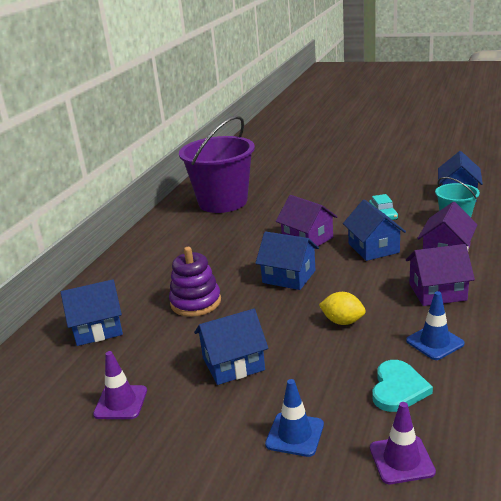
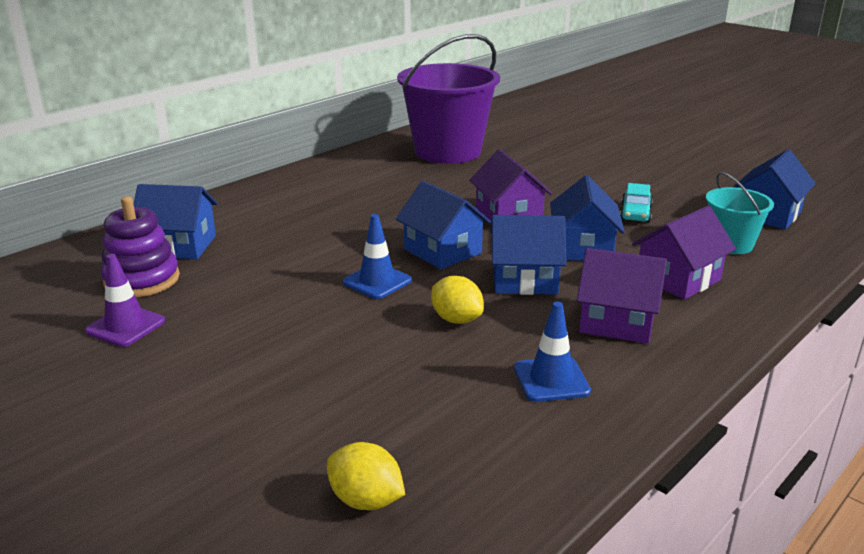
camera: 20 degrees right, 0 degrees up
(196, 302) = (308, 249): purple stacking toy -> purple stacking toy (142, 280)
(233, 364) = (281, 325): blue house -> blue house (524, 280)
(295, 434) = (270, 424): blue traffic cone -> blue traffic cone (377, 281)
(398, 388) = (447, 417): turquoise heart -> none
(401, 460) = (366, 500): purple traffic cone -> yellow lemon

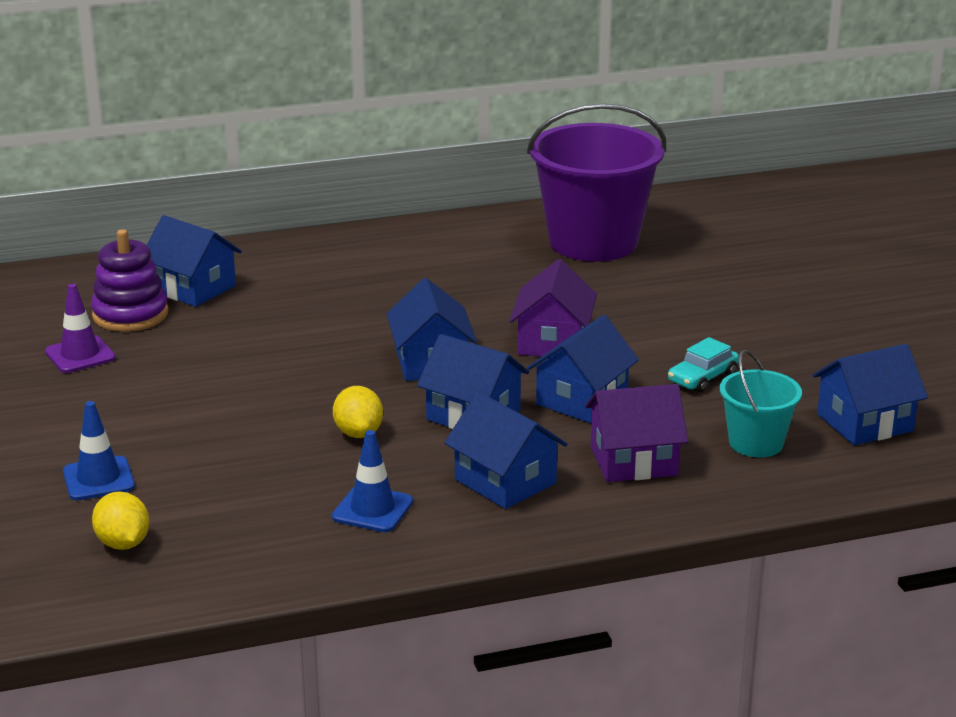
camera: 30 degrees right, 0 degrees up
(377, 281) = (331, 375): blue traffic cone -> blue traffic cone (98, 479)
(617, 322) = (505, 481): purple house -> blue house

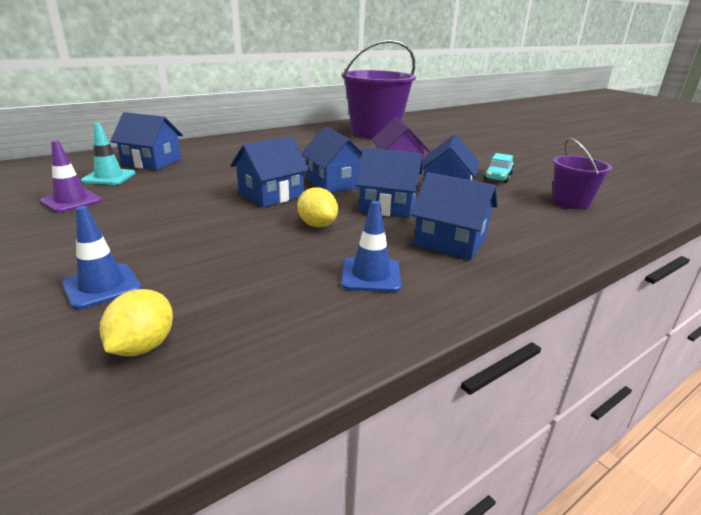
camera: 20 degrees left, 0 degrees up
(123, 543) = (143, 346): yellow lemon -> yellow lemon turned 60 degrees clockwise
(130, 315) = (109, 177): purple stacking toy -> turquoise traffic cone
(633, 461) = (516, 219): purple house -> none
(756, 443) = (571, 202): turquoise bucket -> purple bucket
(865, 423) = (609, 187): blue house -> blue house (271, 195)

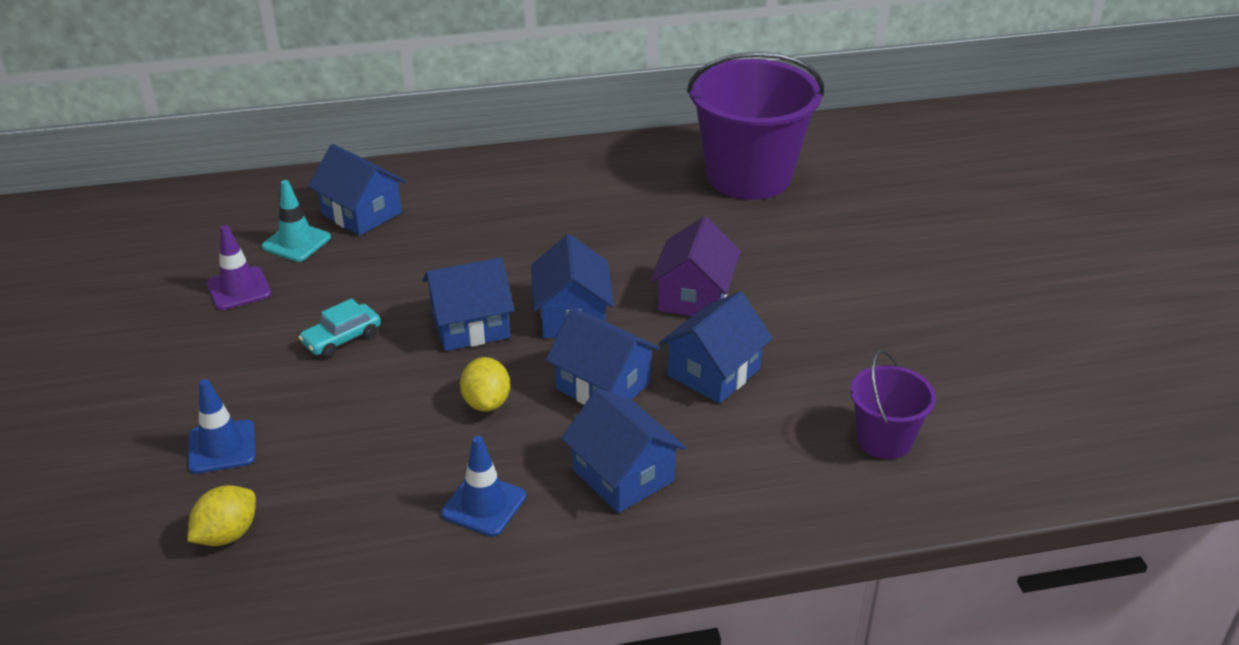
camera: 25 degrees right, 10 degrees up
(498, 176) = (838, 350): turquoise car -> turquoise car (342, 338)

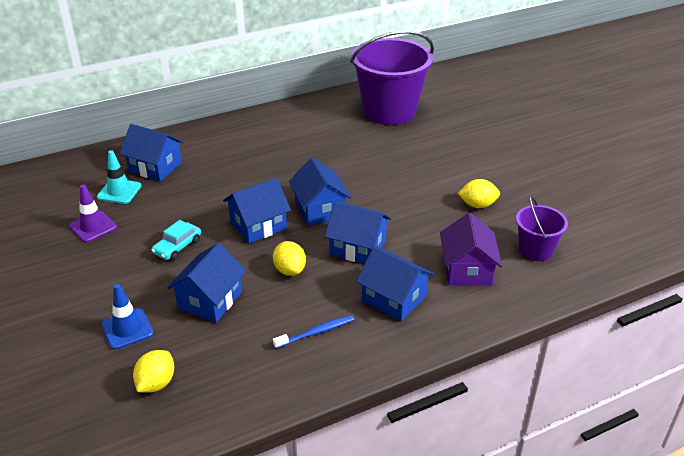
camera: 15 degrees left, 0 degrees up
(484, 505) = (316, 332): blue traffic cone -> blue toothbrush
(694, 297) = (389, 186): purple house -> purple house (467, 269)
(714, 372) = (420, 228): blue house -> blue house (210, 300)
(822, 350) = (477, 205): none -> yellow lemon

